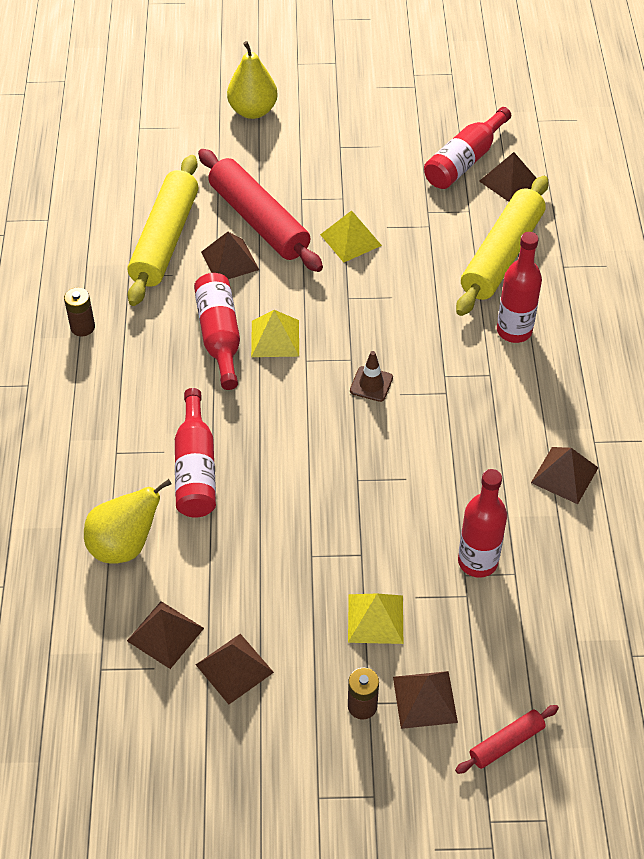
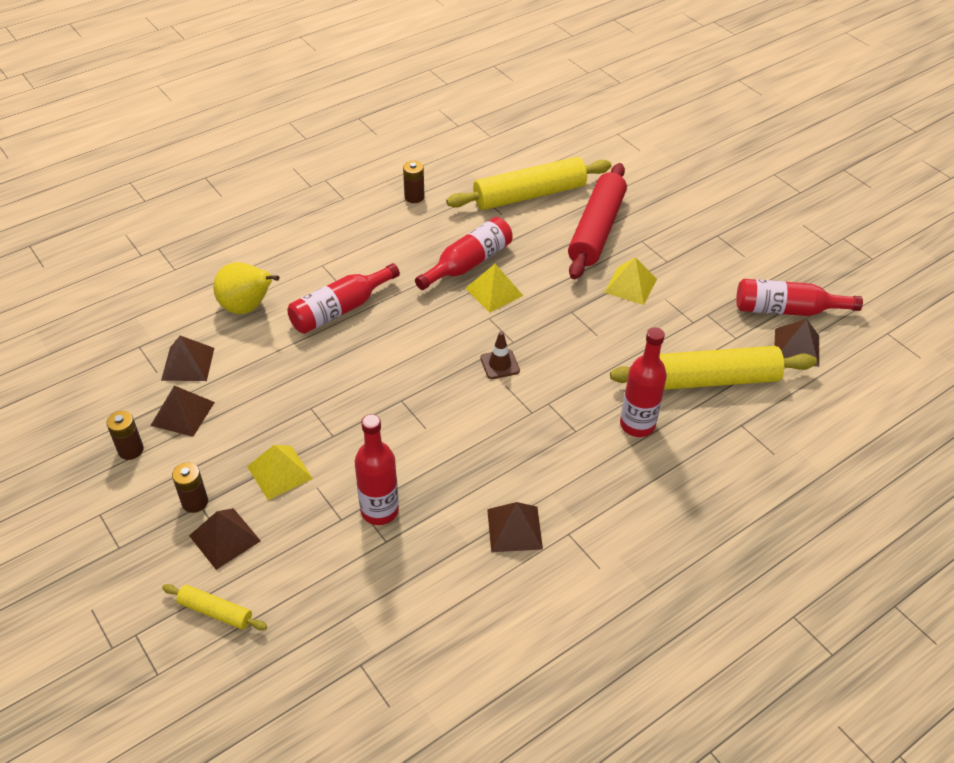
camera: 55 degrees right, 5 degrees down
(230, 260) = (543, 234): brown pyramid -> none
(250, 736) = (131, 450): none -> brown battery
(253, 111) = (698, 176): yellow pear -> none
(506, 743) = (215, 612): red rolling pin -> yellow rolling pin

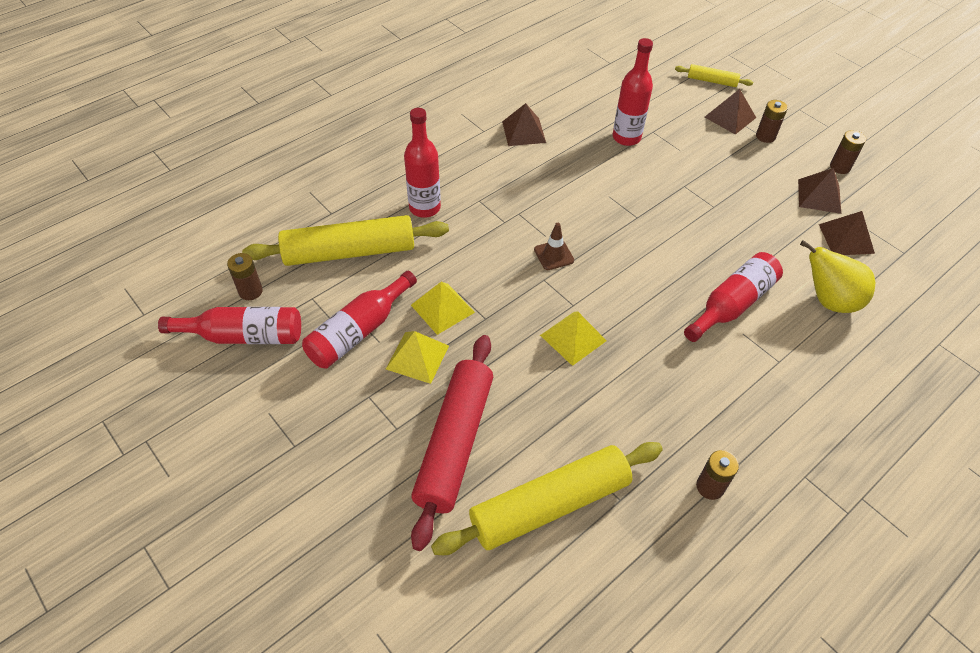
camera: 175 degrees right, 5 degrees up
(280, 472) = (713, 158): yellow pyramid -> yellow pyramid (442, 308)
(468, 263) = (610, 375): red bottle -> red bottle (359, 331)
(796, 347) = (250, 291): brown pyramid -> brown battery

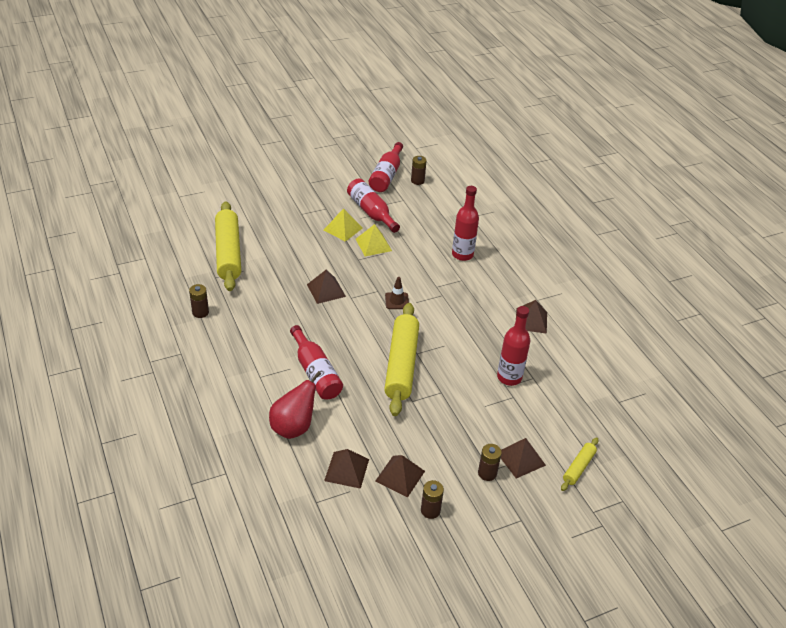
camera: 105 degrees right, 10 degrees down
(349, 252) = (434, 218): yellow rolling pin -> yellow rolling pin (401, 365)
(455, 443) = (281, 230): red rolling pin -> none
(573, 338) = (326, 290): yellow pyramid -> brown pyramid
(828, 300) = (294, 427): yellow pear -> red pear

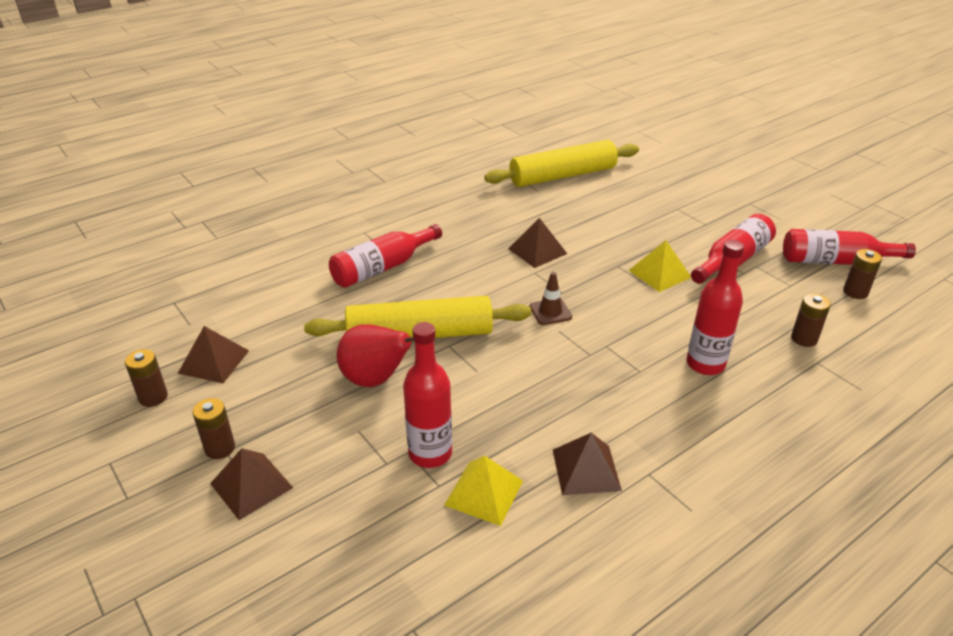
camera: 80 degrees right, 5 degrees down
(200, 312) = (452, 179): brown battery -> brown battery (804, 339)
(294, 427) = (288, 267): red pear -> red pear (375, 380)
(343, 229) = (673, 243): yellow pyramid -> yellow pyramid (484, 492)
(346, 470) = (223, 316): brown pyramid -> none
(578, 467) = (235, 568): yellow rolling pin -> none

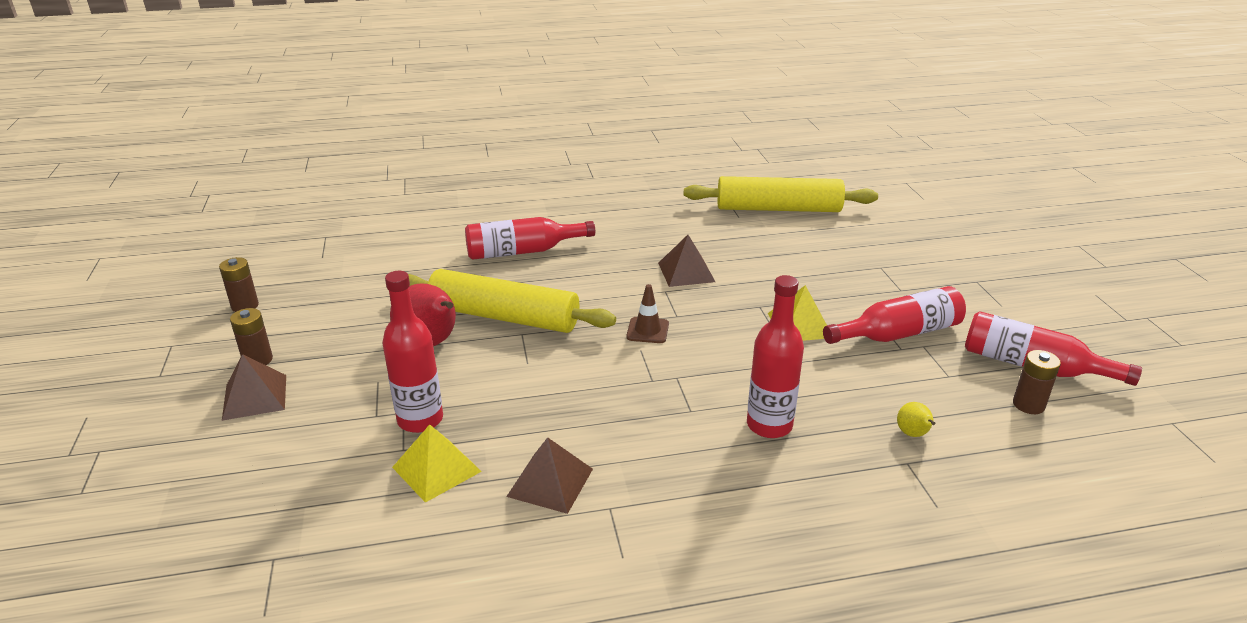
camera: 25 degrees right, 5 degrees down
(213, 361) = (314, 291): brown pyramid -> none
(804, 339) = (913, 434): brown battery -> yellow pear

